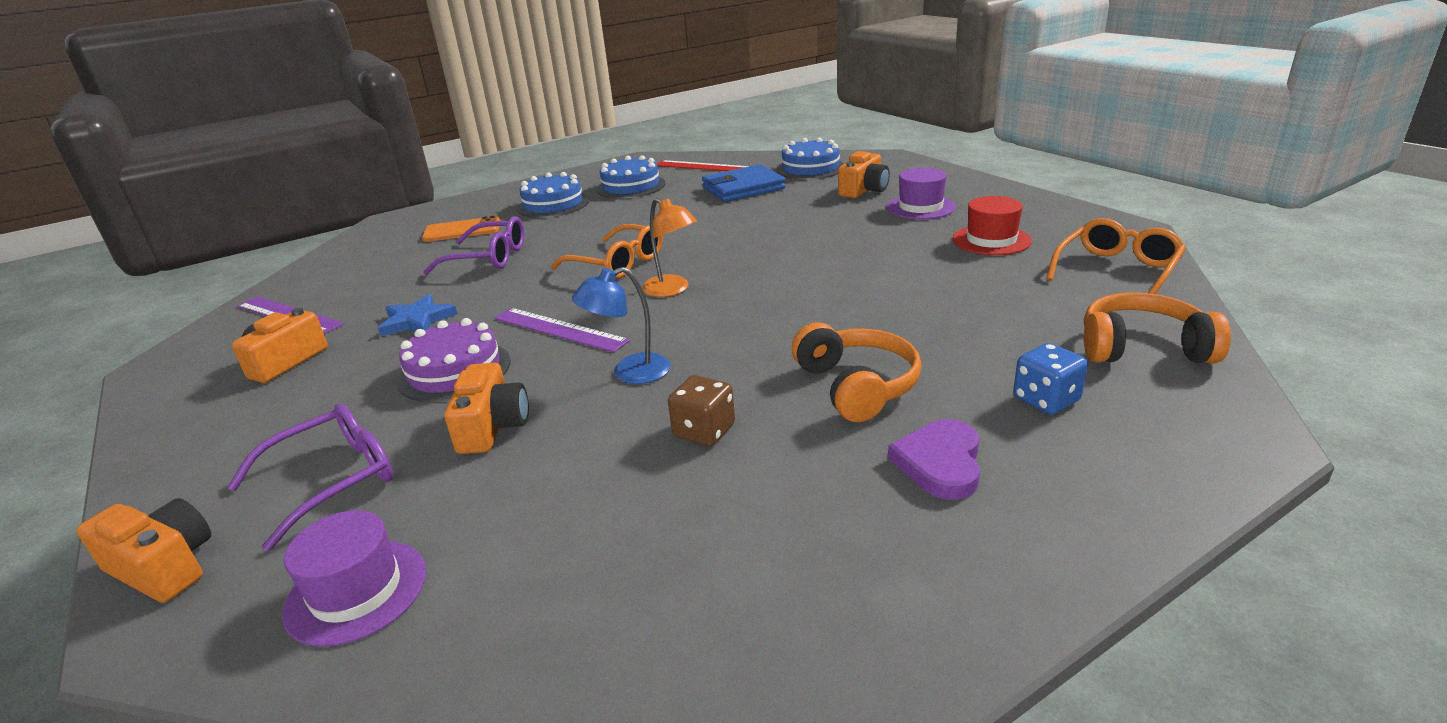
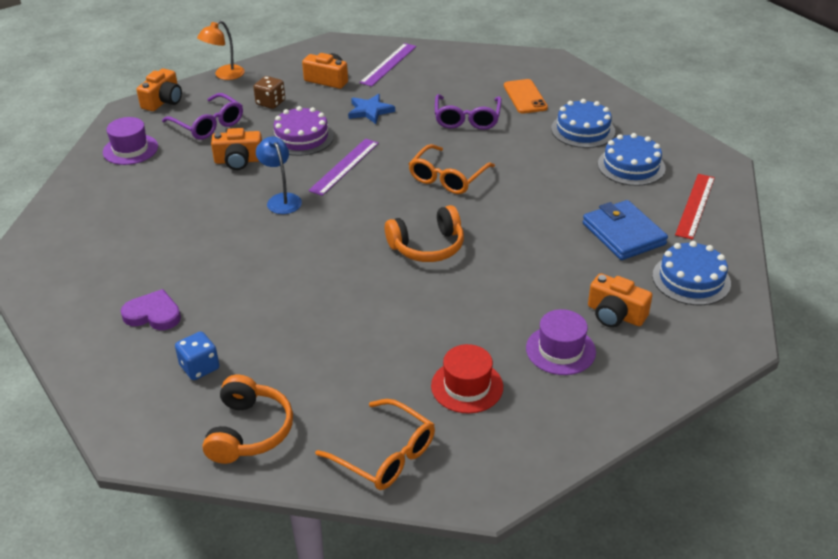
camera: 85 degrees right, 10 degrees up
(672, 290) = (395, 207): orange lamp -> orange lamp (224, 75)
(704, 431) = (211, 231): brown dice -> brown dice (270, 103)
(856, 386) = (239, 288): orange headphones -> orange headphones (427, 246)

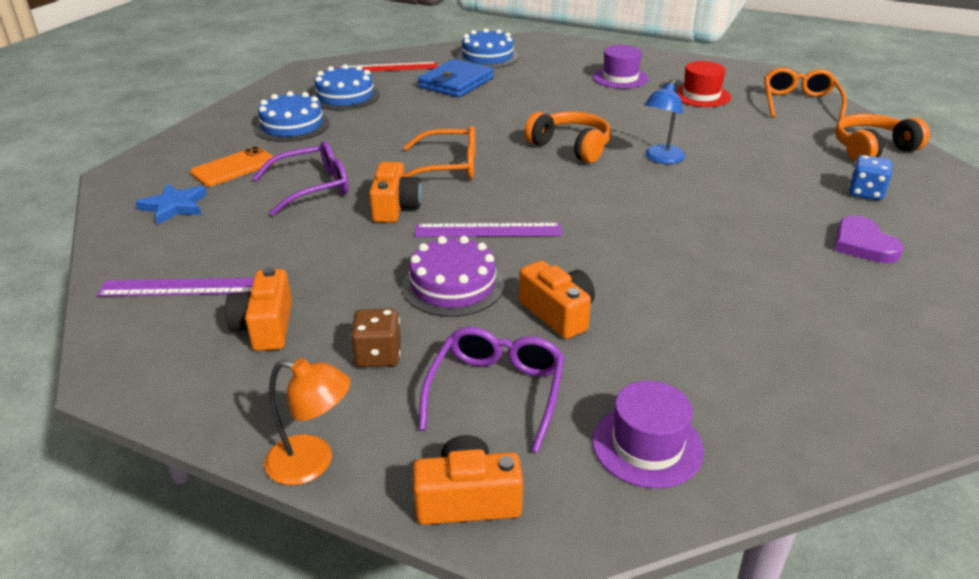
camera: 120 degrees left, 5 degrees down
(281, 199) = (598, 246): blue lamp -> blue lamp (661, 158)
(370, 111) = (340, 256): blue star -> blue star (174, 206)
(615, 314) = (559, 70): orange camera -> orange camera (395, 207)

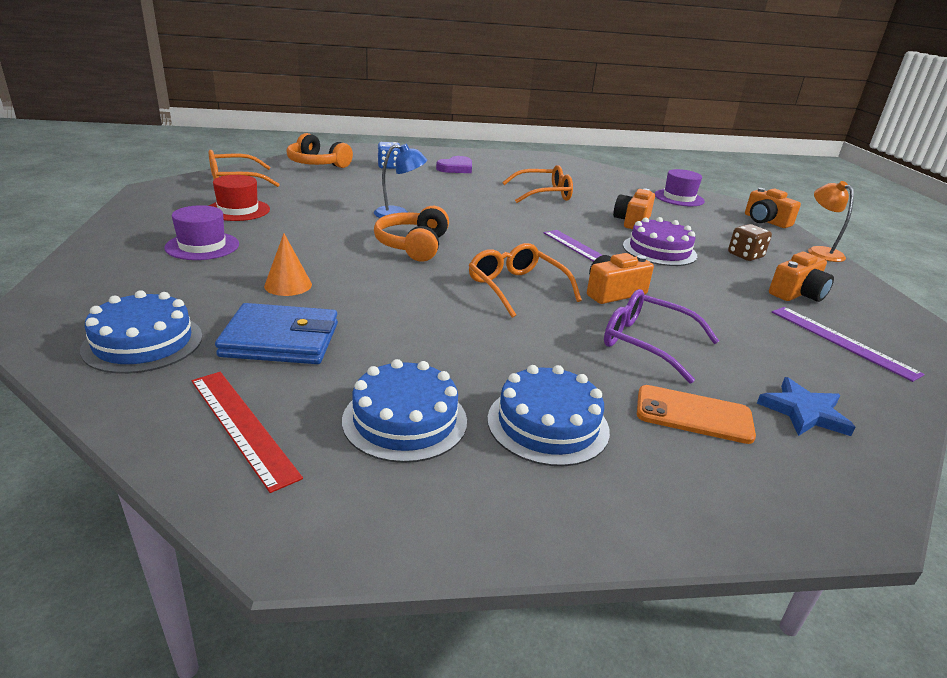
camera: 125 degrees left, 5 degrees down
(496, 392) = (709, 225): purple glasses -> none
(529, 93) = (288, 285): none -> orange cone
(711, 280) = (543, 194): none -> orange glasses

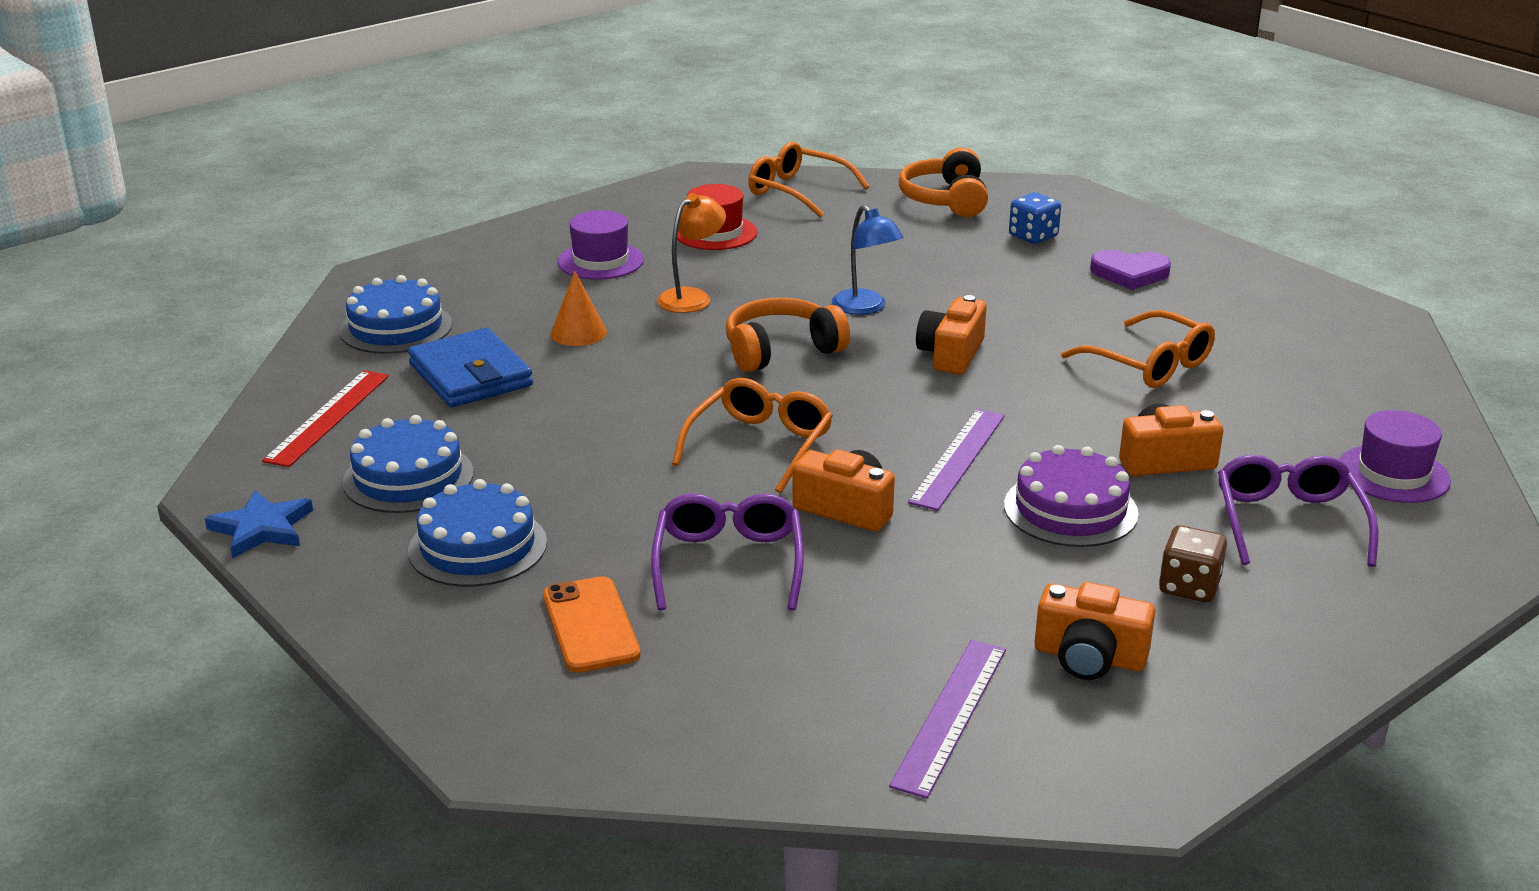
camera: 60 degrees right, 0 degrees up
(703, 223) = (1289, 523): none -> purple glasses
(765, 221) = (1440, 582): orange camera -> orange camera (951, 354)
(804, 412) = (685, 700): blue star -> blue star (262, 528)
(820, 251) = (1361, 661): orange lamp -> orange lamp (692, 297)

